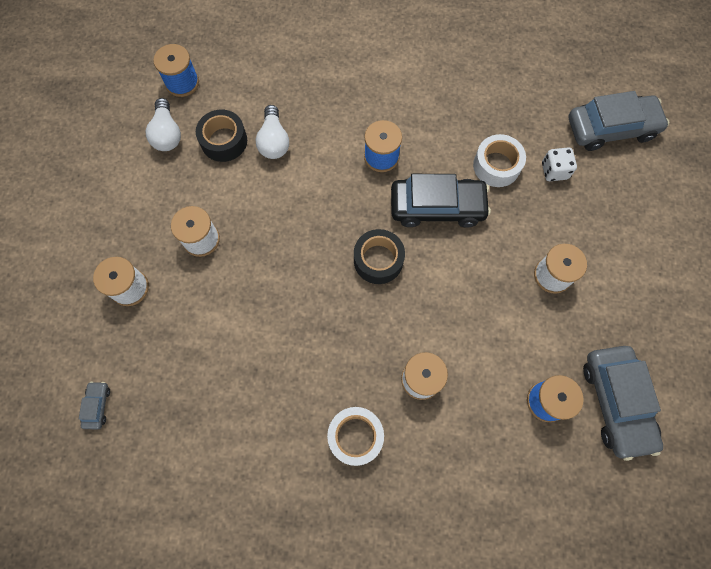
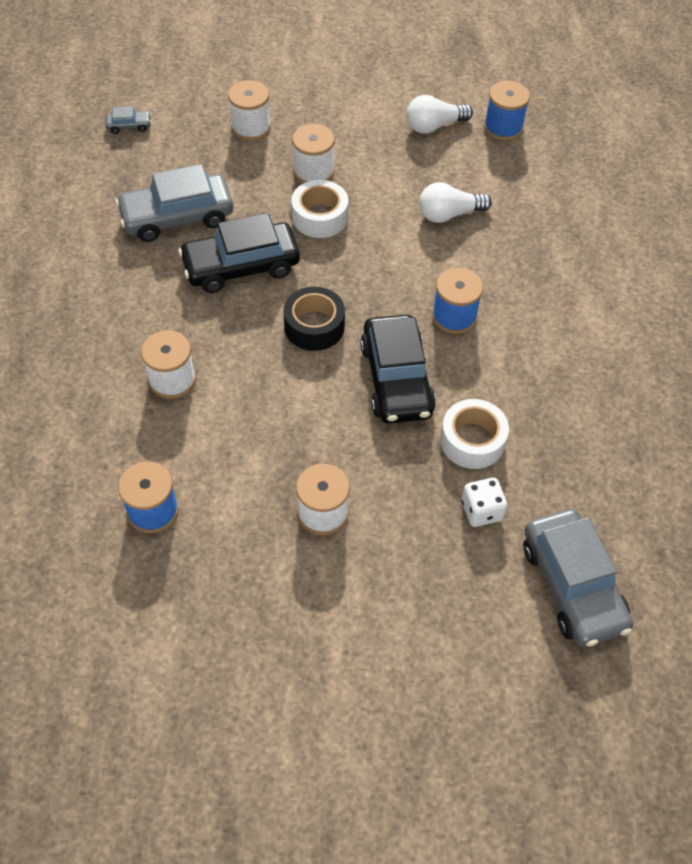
camera: 80 degrees right, 15 degrees down
(224, 141) = (437, 172): black tape -> none
(304, 312) = (241, 266): none -> black car
(355, 436) = (105, 326): white tape -> white tape (319, 217)
(616, 402) = (155, 592): grey car -> grey car (177, 217)

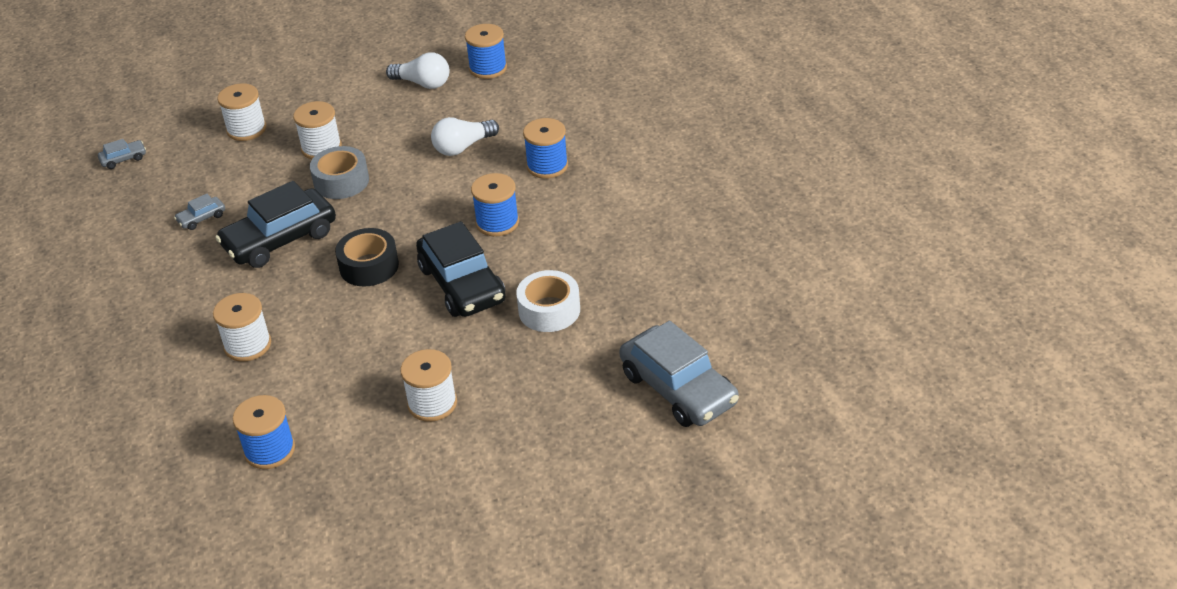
camera: 15 degrees left, 15 degrees down
(177, 217) = (201, 218): grey car -> grey car, size x0.43
(319, 217) = (341, 181): white tape -> grey tape
(434, 126) = (423, 83): white light bulb -> white light bulb turned 120 degrees counterclockwise
(481, 511) = (577, 359): white dice -> none
(525, 264) = (547, 166): none -> blue spool

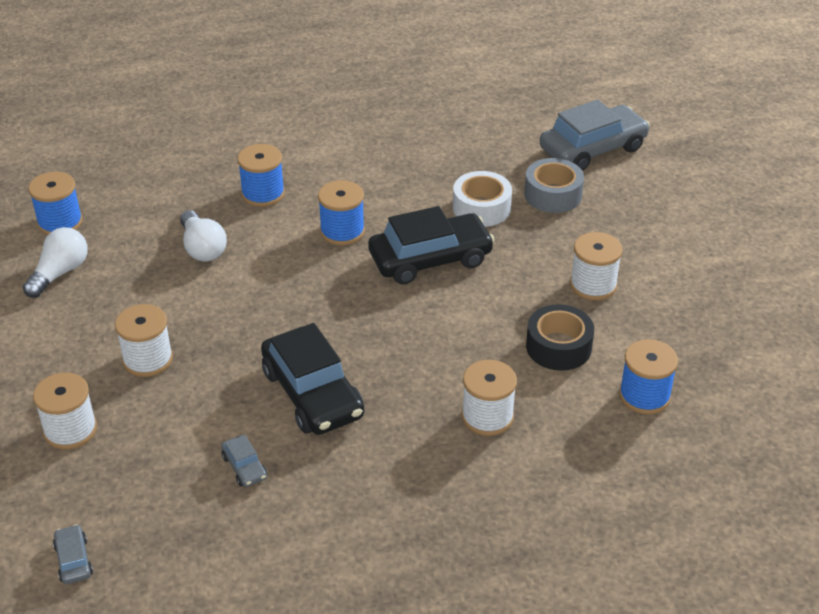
camera: 85 degrees left, 0 degrees up
(341, 181) = (223, 343): grey tape -> grey tape (553, 194)
(369, 266) = (382, 323): black tape -> black tape (558, 347)

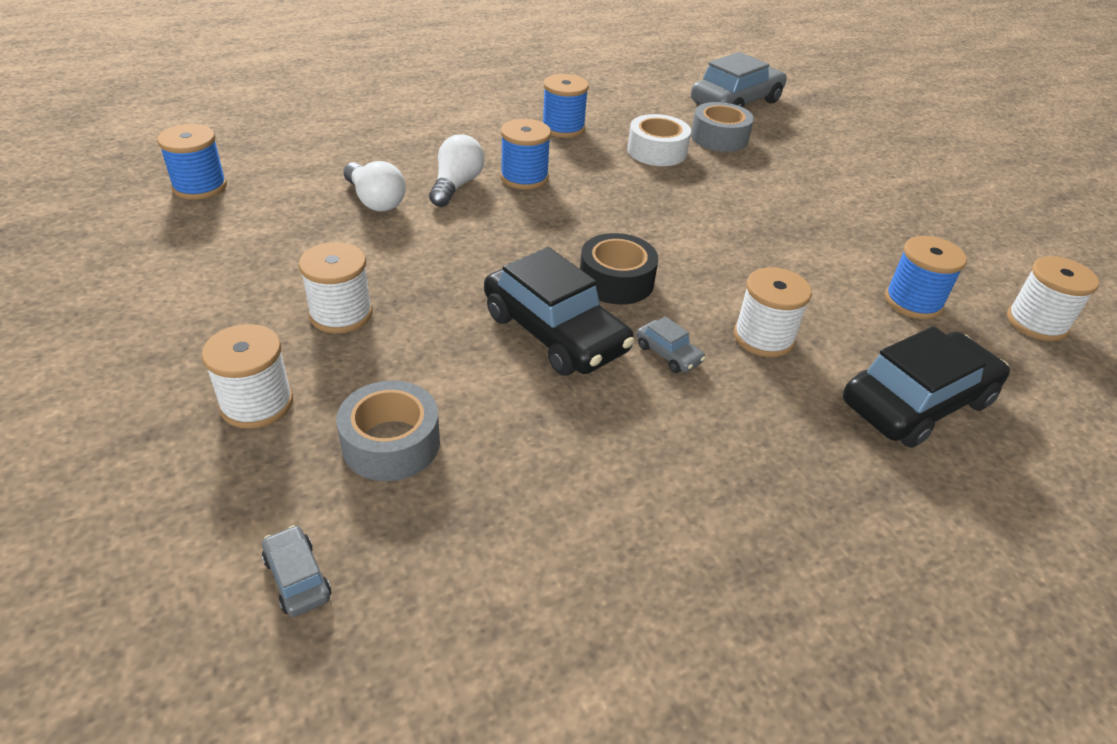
camera: 15 degrees left, 0 degrees up
(60, 273) = (209, 234): white light bulb -> white light bulb (456, 185)
(158, 473) = (391, 443): none -> grey tape
(244, 467) = (502, 423): grey car -> grey car (668, 354)
(263, 194) = (426, 150): blue spool -> blue spool (563, 128)
(430, 259) = (627, 196): black car -> black car (917, 402)
(558, 347) = (799, 264): black tape -> black tape (616, 281)
(593, 285) = (801, 207): white spool -> white spool (1036, 323)

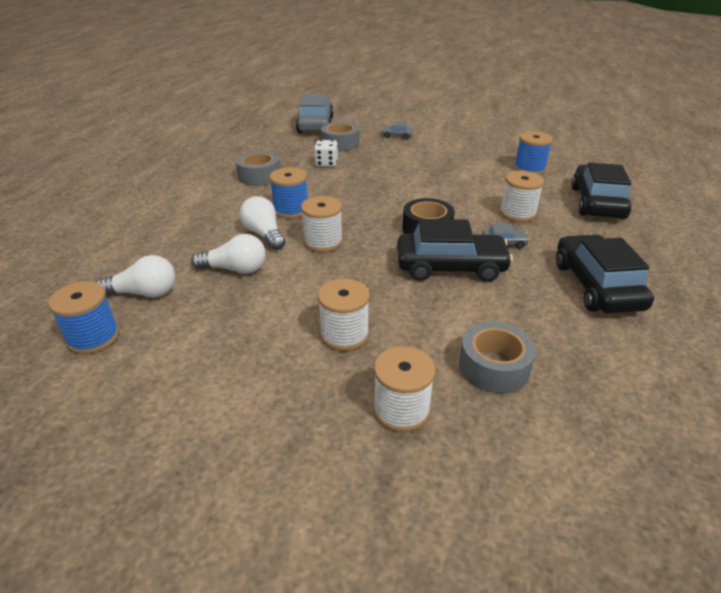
camera: 45 degrees left, 5 degrees down
(284, 176) = (144, 293): none -> white light bulb
(297, 578) = (586, 456): grey car -> grey car (396, 136)
(563, 128) = (259, 176): blue spool -> grey tape
(657, 151) = (326, 164): white tape -> white dice
(672, 476) = (596, 286): none -> black car
(1036, 323) = (570, 154): white spool -> white spool (323, 242)

